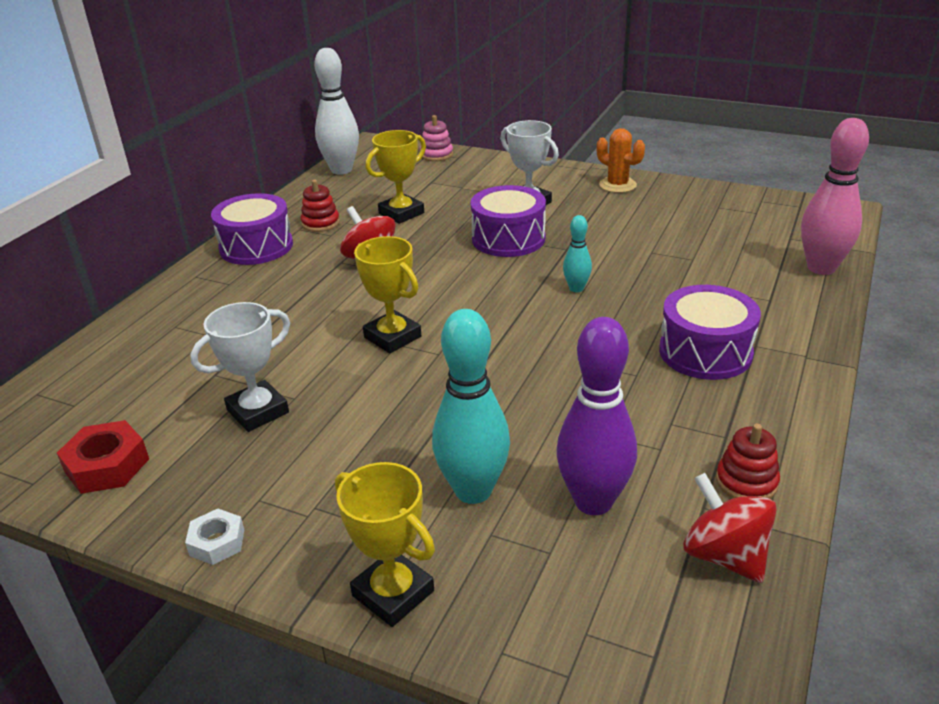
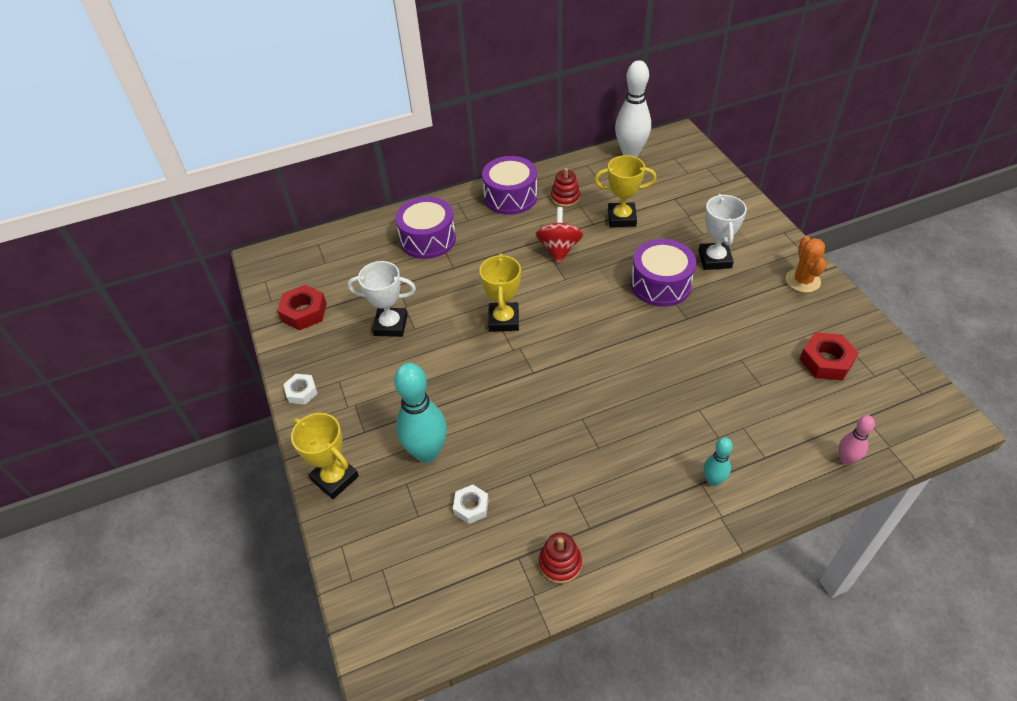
camera: 45 degrees right, 15 degrees up
(393, 593) = (335, 478): yellow trophy -> yellow trophy turned 45 degrees counterclockwise
(436, 155) = (709, 172): pink stacking toy -> none
(576, 288) = (649, 356): turquoise bowling pin -> turquoise bowling pin (713, 480)
(593, 501) = (471, 507): purple bowling pin -> white nut
(705, 352) = (661, 463): purple drum -> purple drum (428, 239)
(712, 221) = (826, 361): none -> red nut
(724, 556) = (490, 591): red spinning top -> none
(821, 268) = (846, 459): pink bowling pin -> pink bowling pin, size x0.51

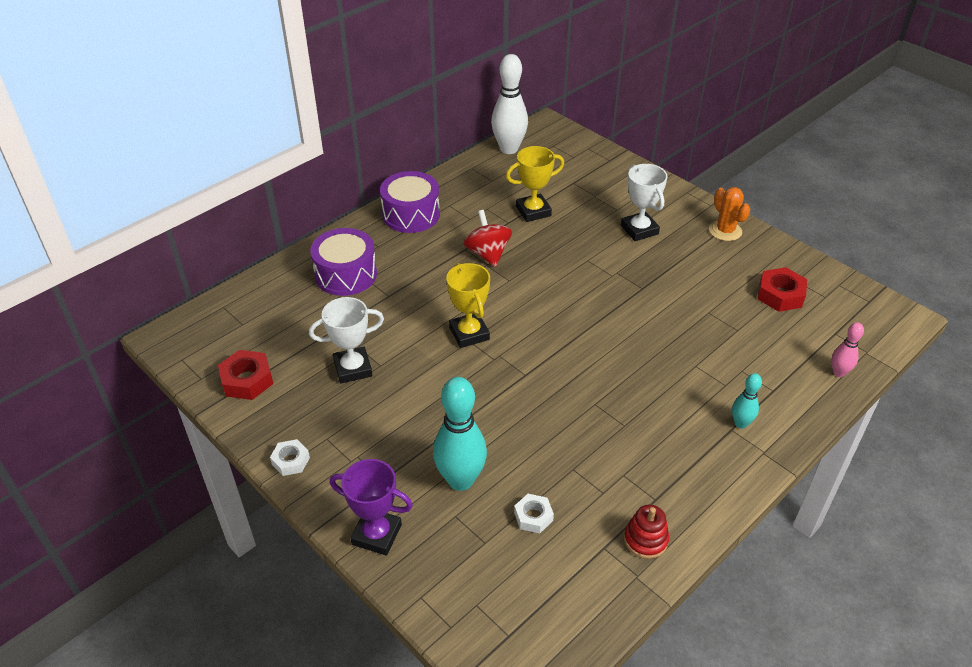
camera: 25 degrees left, 5 degrees down
(335, 478) = (376, 534): yellow trophy -> purple trophy
(565, 198) = (467, 204): red stacking toy -> none
(660, 284) = (602, 263): purple drum -> none

